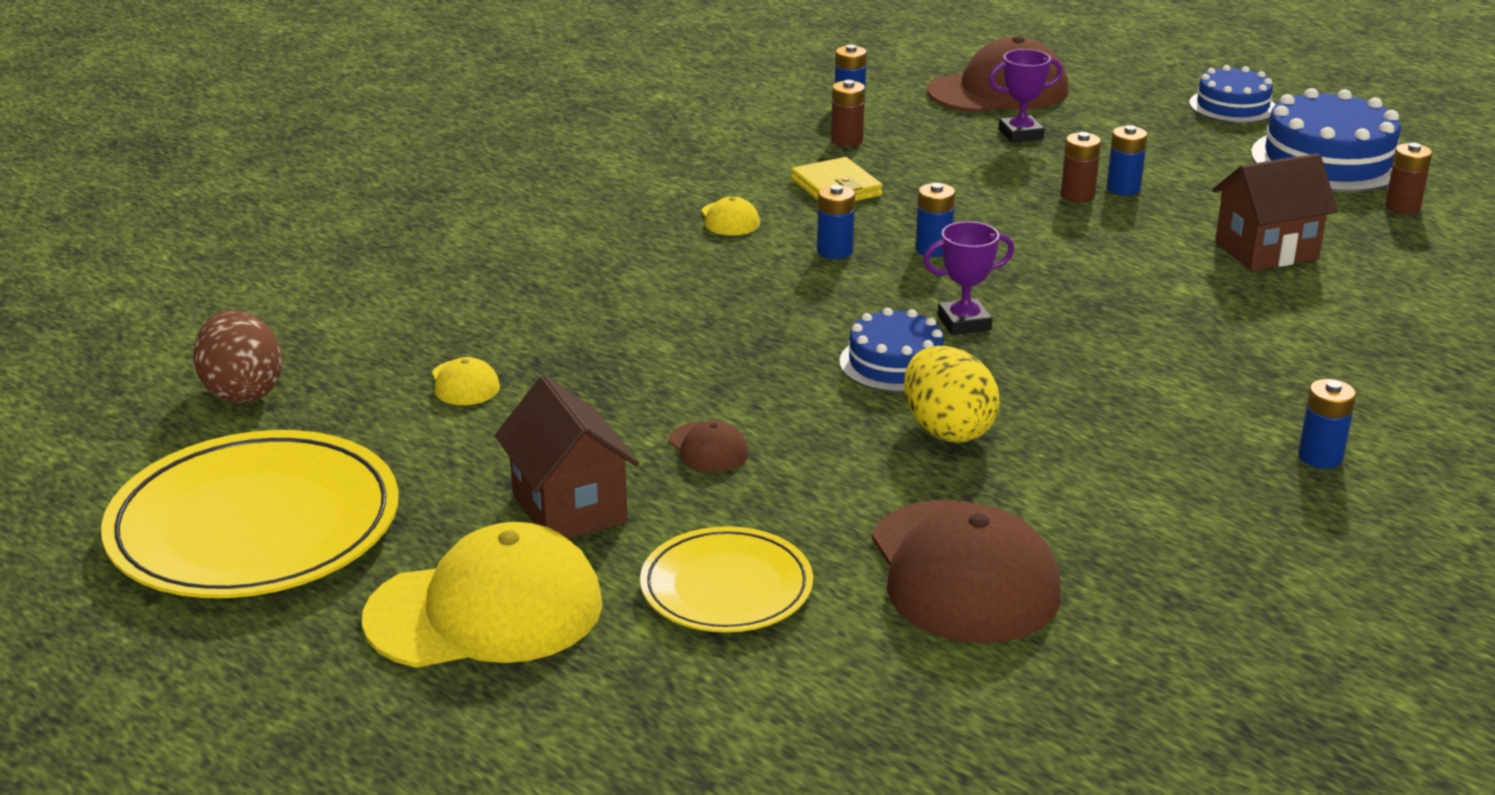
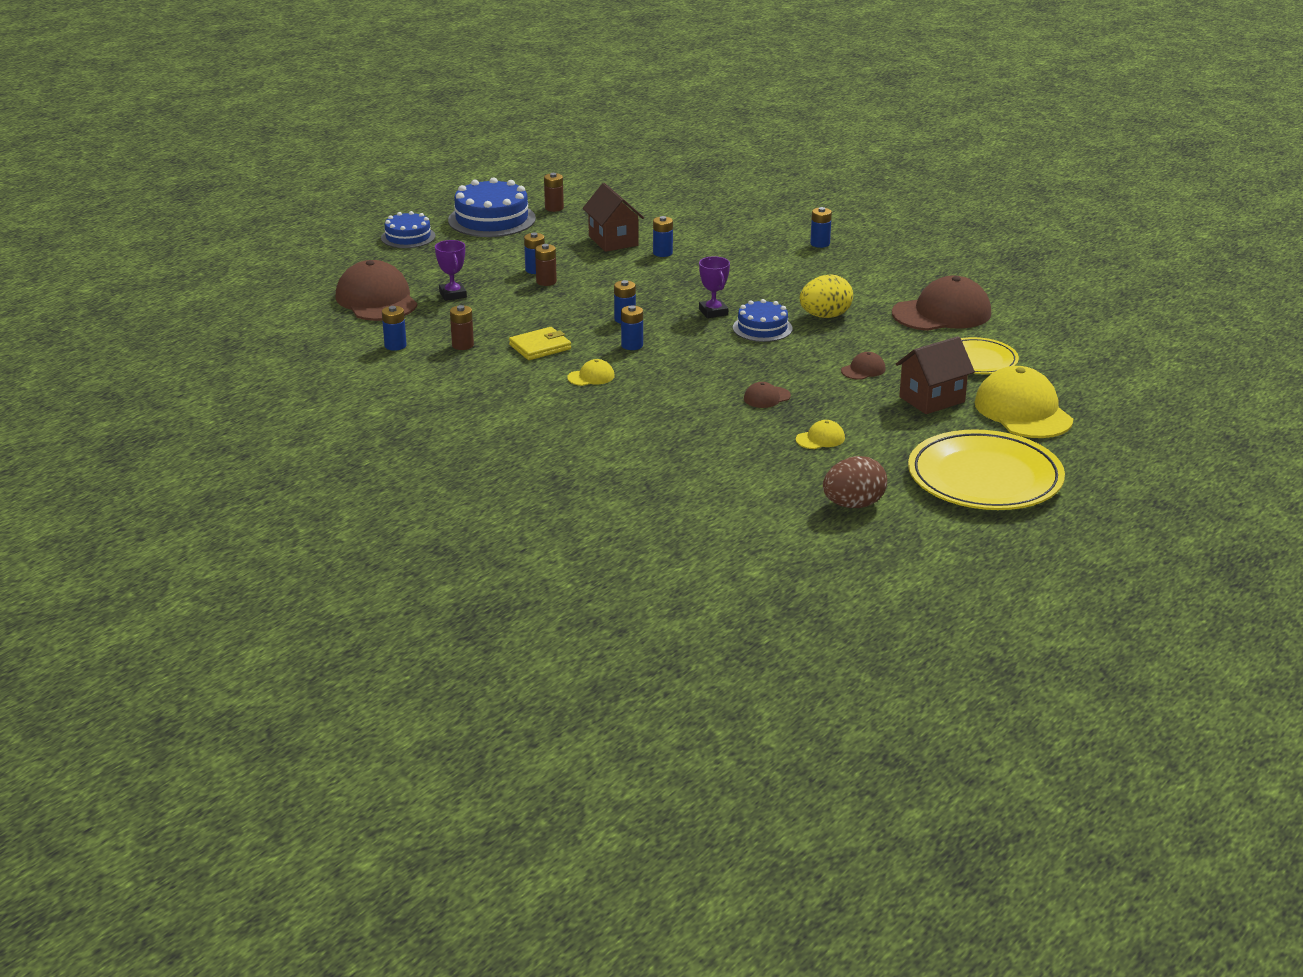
camera: 95 degrees left, 0 degrees up
(624, 348) = (766, 397): none -> brown cap
(1222, 291) = (662, 253): none -> blue battery

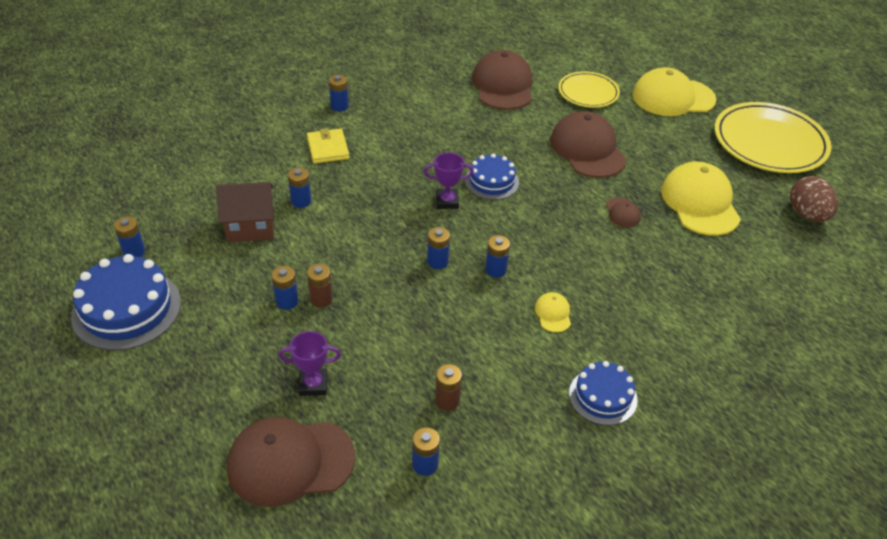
camera: 75 degrees left, 15 degrees up
(408, 237) = (122, 397): blue cake -> blue cake (603, 396)
(540, 347) = (474, 337): yellow wallet -> yellow wallet (328, 148)
(554, 208) = (134, 251): brown battery -> blue battery
(820, 439) = (700, 203): yellow cap -> yellow cap, size x2.26
(825, 316) = (483, 142): yellow egg -> none
(863, 370) = (587, 149): brown cap -> brown cap, size x2.26
(932, 399) = (645, 131): brown house -> none

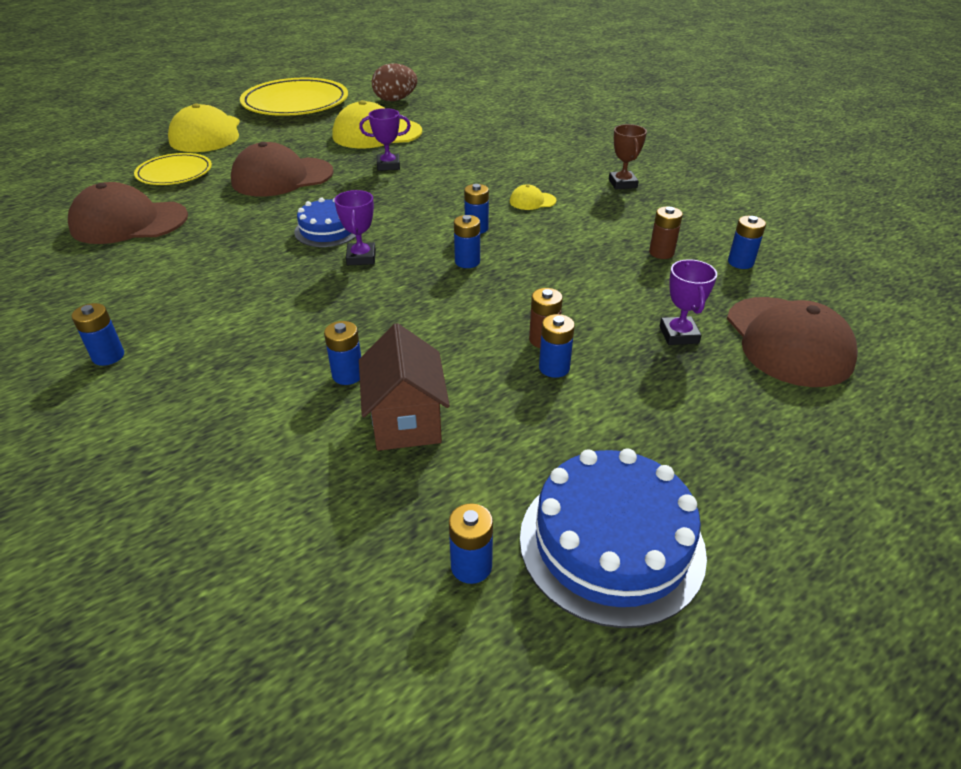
camera: 90 degrees left, 5 degrees down
(328, 148) = (221, 359): yellow wallet -> none
(603, 396) = (622, 184): blue cake -> brown trophy
(622, 213) = (388, 165): brown cap -> purple trophy

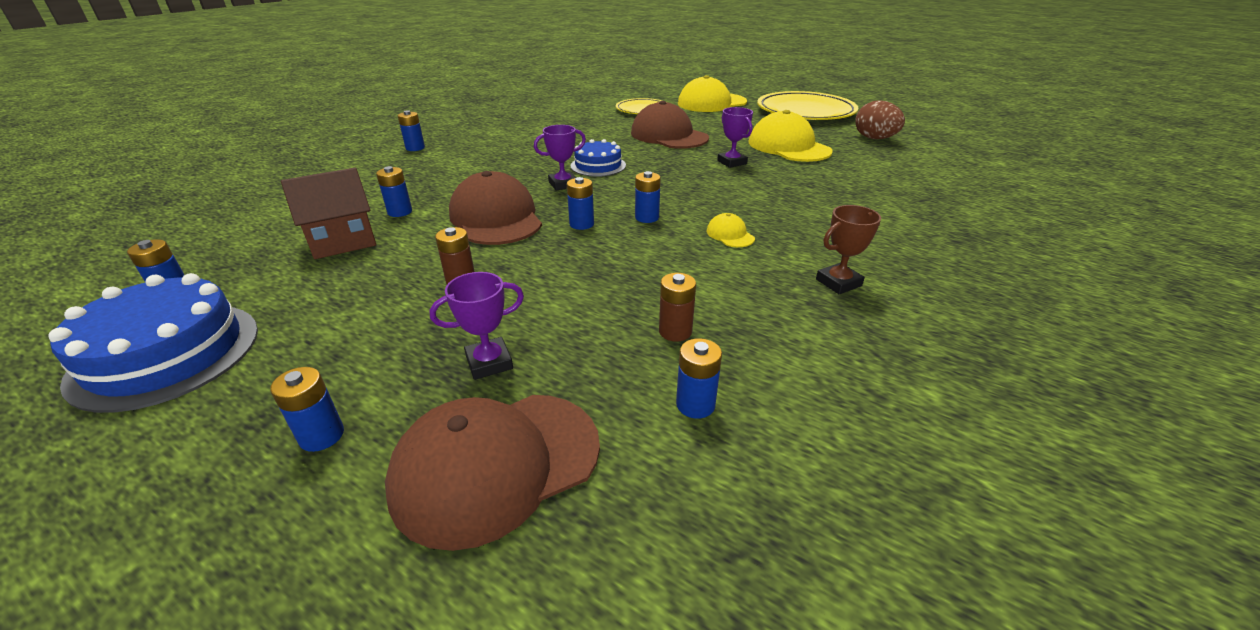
camera: 70 degrees right, 5 degrees down
(129, 222) = (567, 116): brown cap -> brown cap (496, 218)
(554, 368) = (415, 292): blue battery -> blue battery (322, 436)

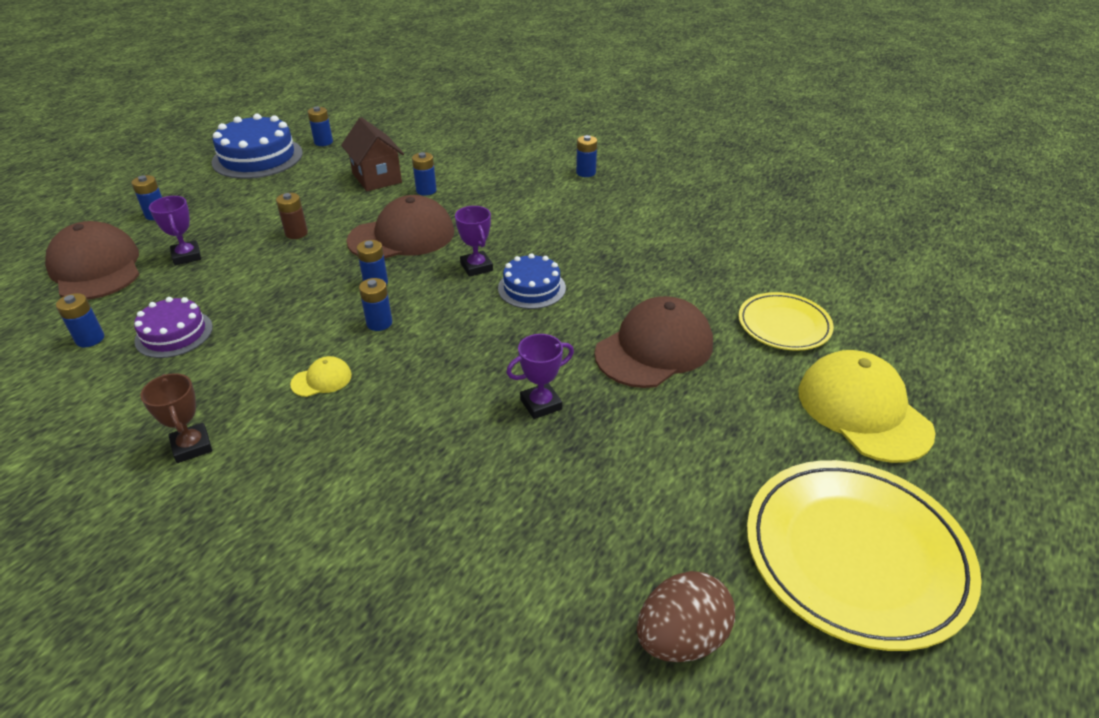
camera: 90 degrees right, 5 degrees up
(675, 331) = (174, 334): brown battery -> purple cake
(788, 147) = (616, 482): yellow cap -> none

